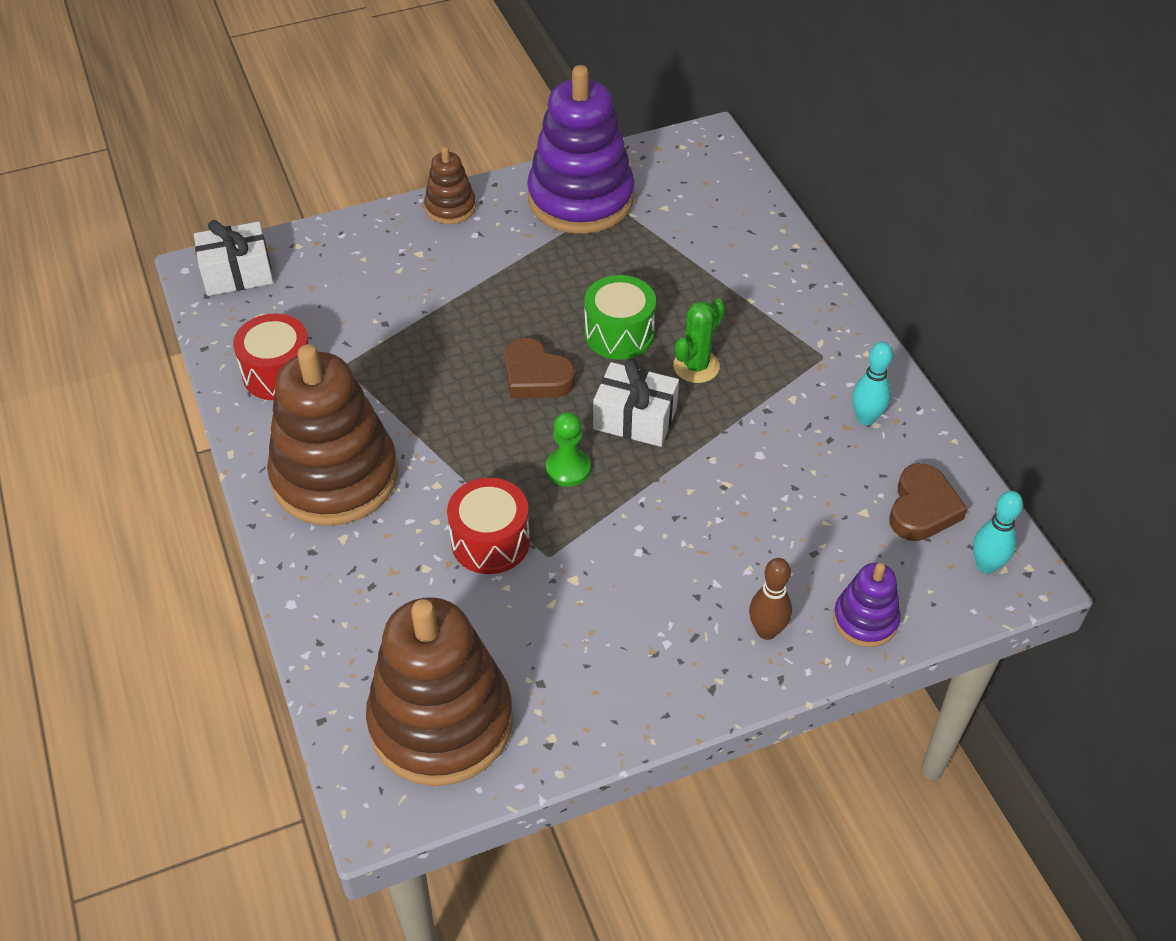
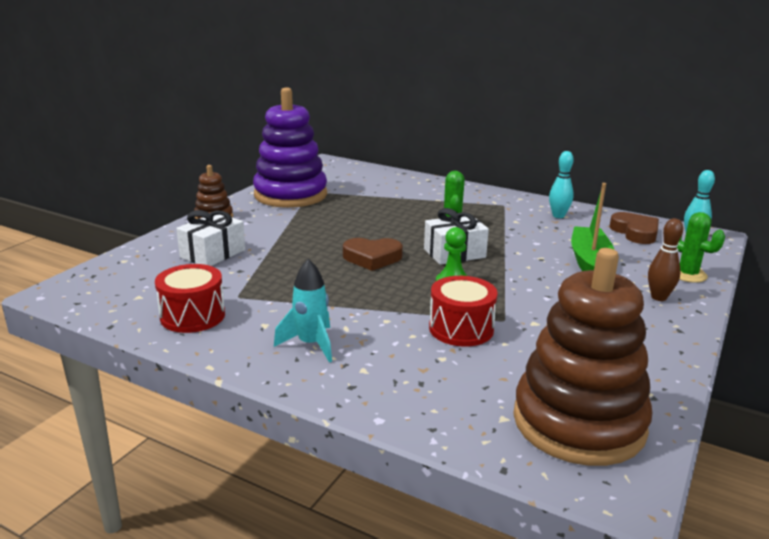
camera: 40 degrees left, 25 degrees down
(237, 273) = (91, 285): white gift -> white gift (213, 254)
(335, 476) = (311, 344): brown stacking toy -> turquoise rocket
(619, 334) = (392, 229): green drum -> none
(775, 525) = (589, 261): none -> green boat
(865, 620) = (687, 274): purple stacking toy -> green cactus

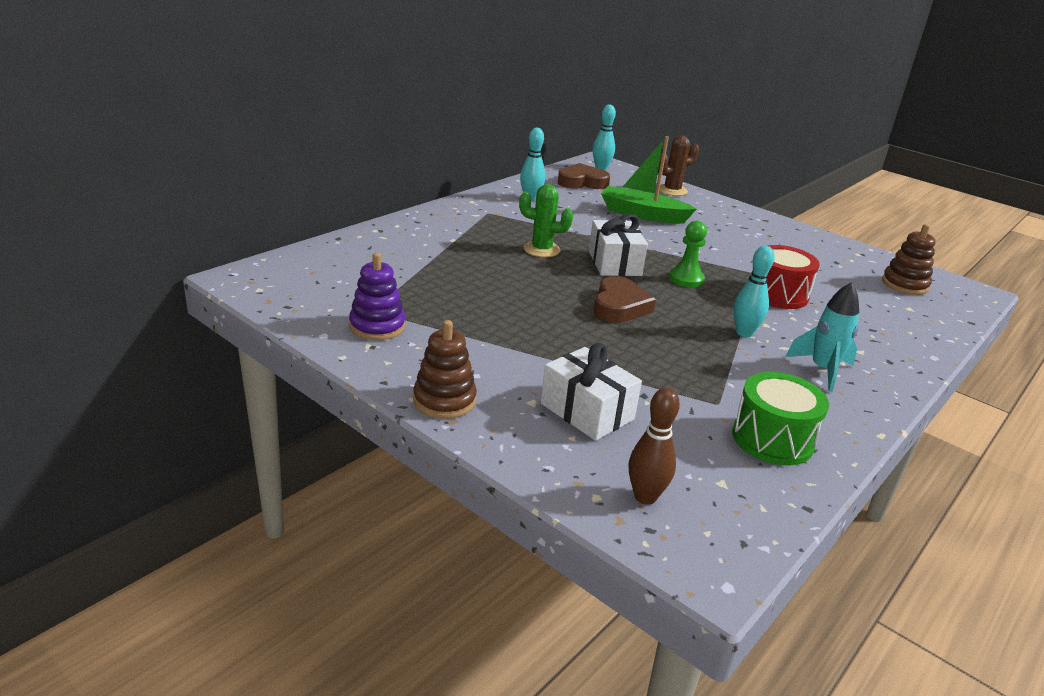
camera: 80 degrees left, 5 degrees up
(192, 316) = (772, 439): red drum -> green drum
(290, 195) = (377, 326): purple stacking toy -> purple stacking toy, size x0.48
(361, 309) = (744, 333): none -> turquoise bowling pin
(578, 422) = (904, 284): brown stacking toy -> brown stacking toy, size x0.48
(658, 297) = (713, 211): brown bowling pin -> brown bowling pin (645, 497)
(687, 274) = (672, 190): green cactus -> brown cactus

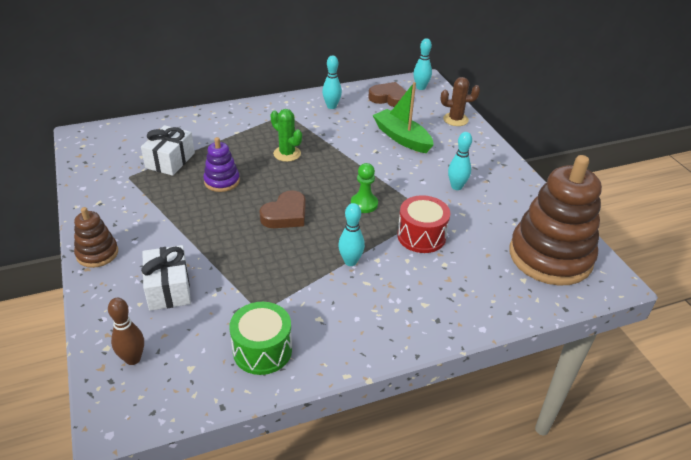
camera: 30 degrees right, 10 degrees up
(377, 326) = (117, 190): purple stacking toy -> purple stacking toy (222, 181)
(614, 263) = (326, 177): white gift -> white gift (170, 160)
(750, 246) = (456, 186): none -> turquoise bowling pin
(822, 370) = (370, 310): turquoise rocket -> none
(904, 284) = (550, 256): brown stacking toy -> brown stacking toy, size x2.10

